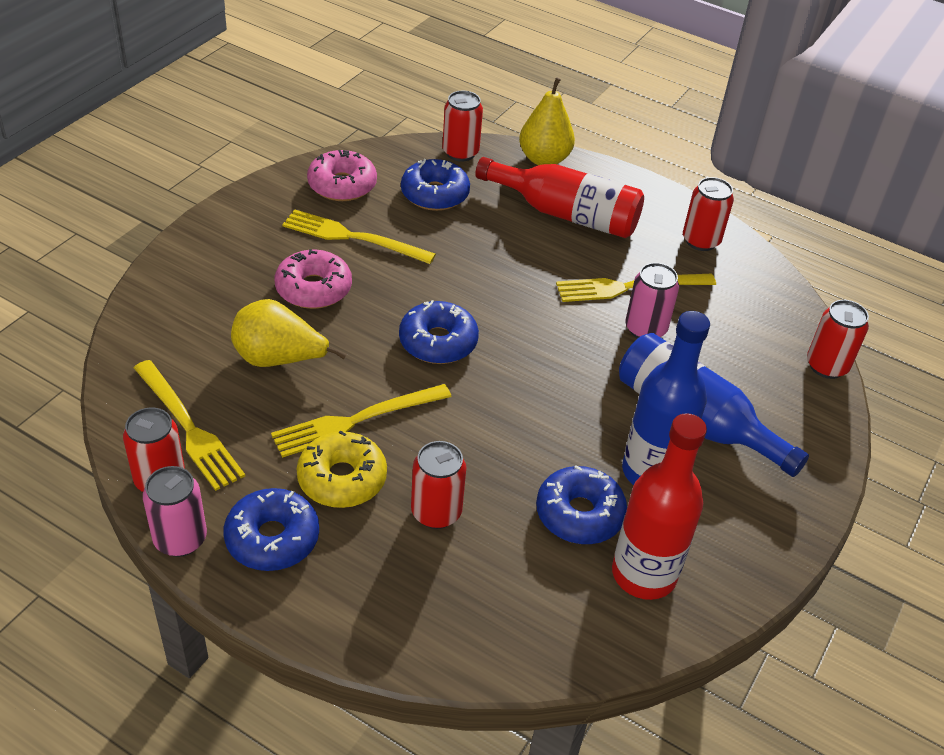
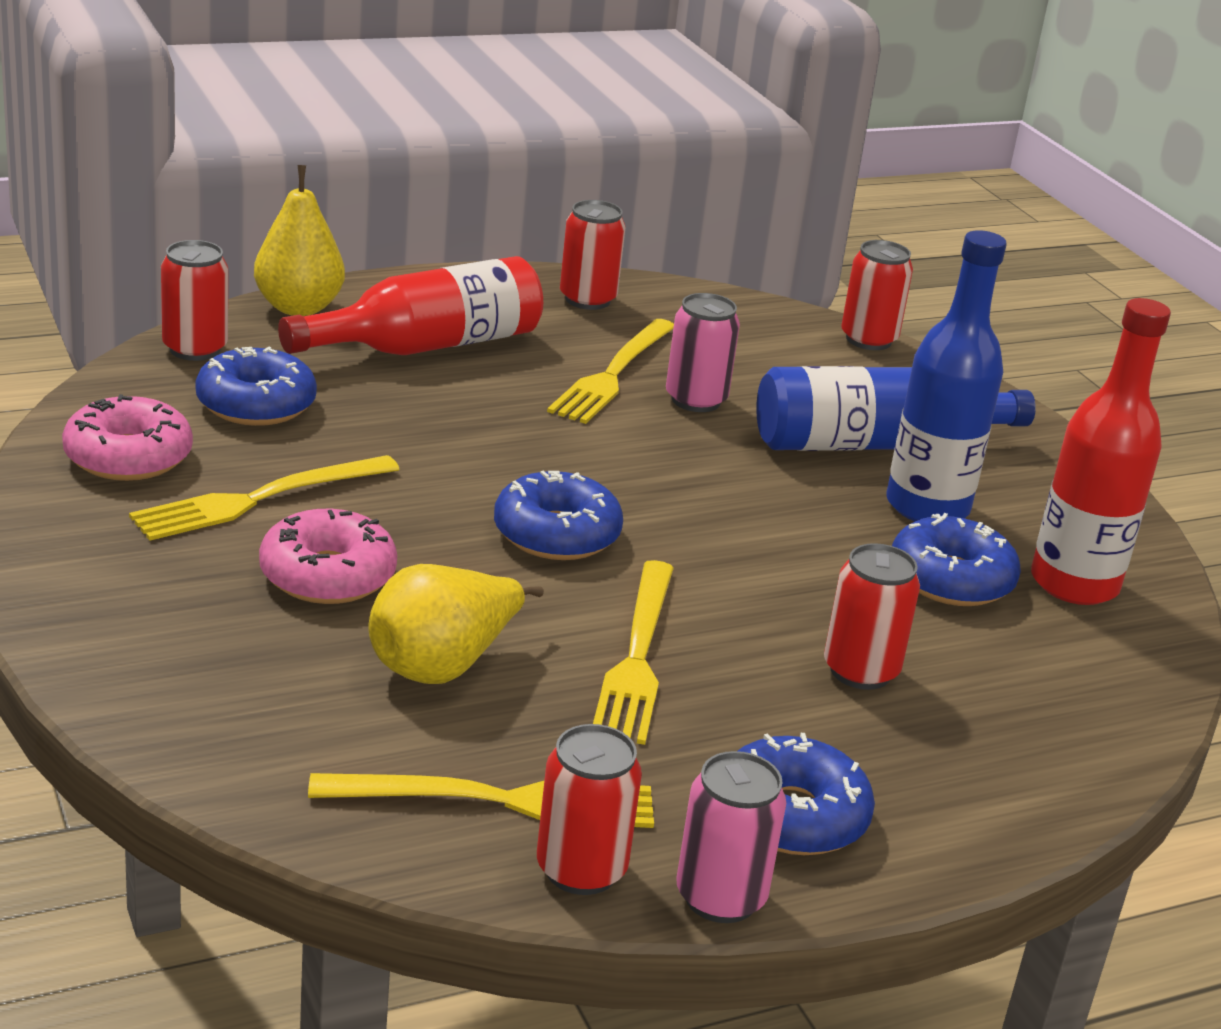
camera: 55 degrees left, 15 degrees down
(342, 479) = (734, 714): yellow donut -> none

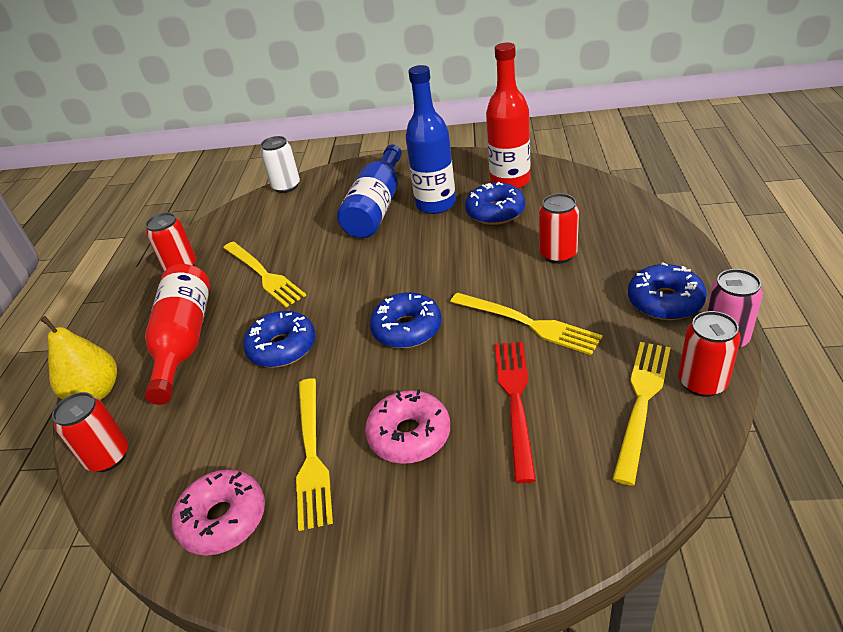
camera: 55 degrees left, 10 degrees up
(256, 404) = (199, 436): blue donut -> blue donut (282, 347)
(443, 665) = (515, 400): yellow pear -> red fork
(696, 400) = (306, 252): pink can -> none
(868, 339) = (286, 186): red can -> white can

